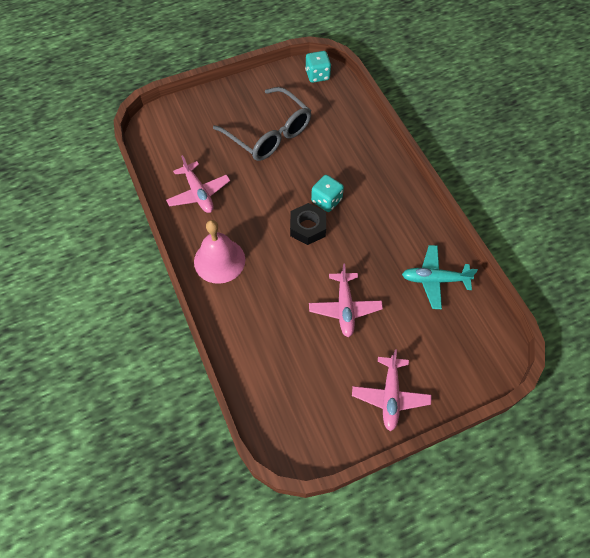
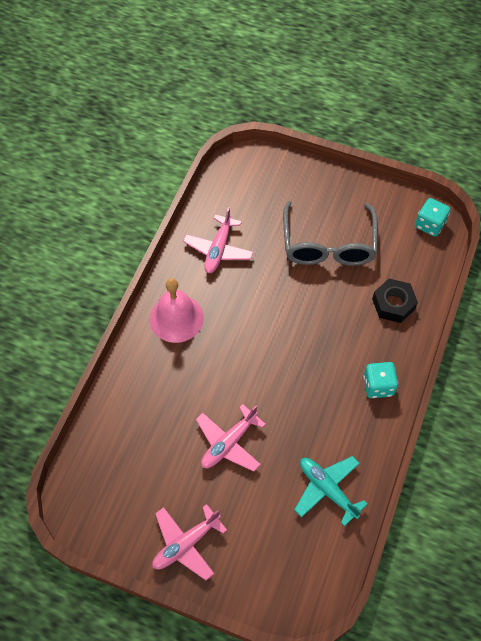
camera: 45 degrees right, 0 degrees up
(308, 227) = (272, 352): black nut -> black nut (393, 304)
(326, 200) = (312, 343): turquoise dice -> turquoise dice (378, 386)

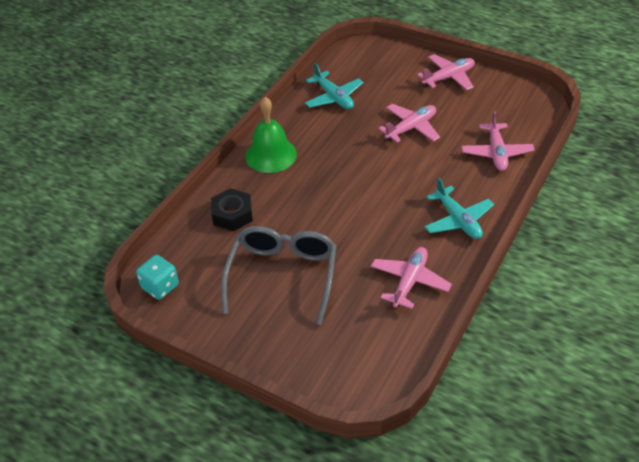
camera: 170 degrees left, 15 degrees down
(133, 412) = (496, 153): none -> pink plane
(176, 318) = (458, 220): pink bell -> turquoise plane
(378, 386) = (271, 155): turquoise dice -> green bell

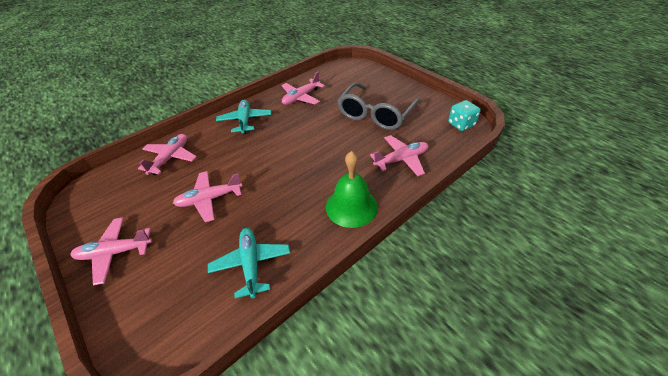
camera: 160 degrees left, 0 degrees up
(232, 214) = (401, 160): black nut -> pink plane

